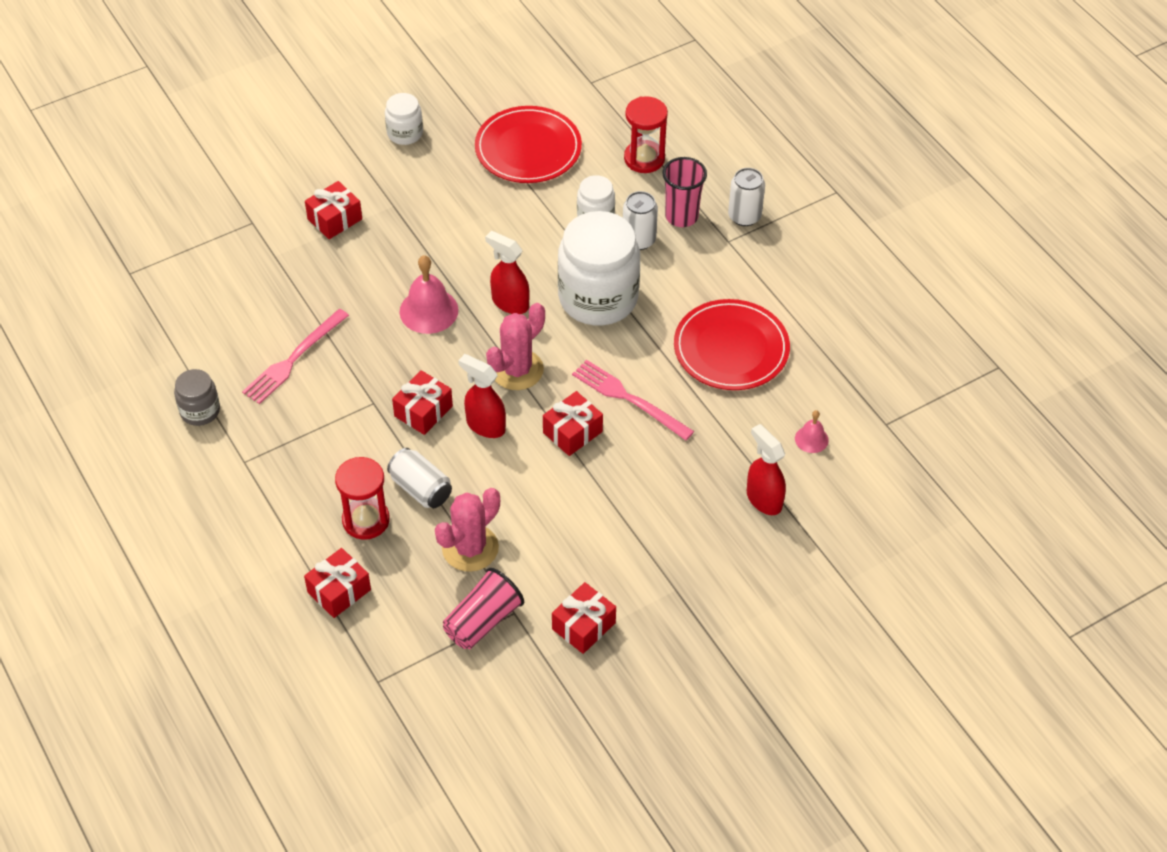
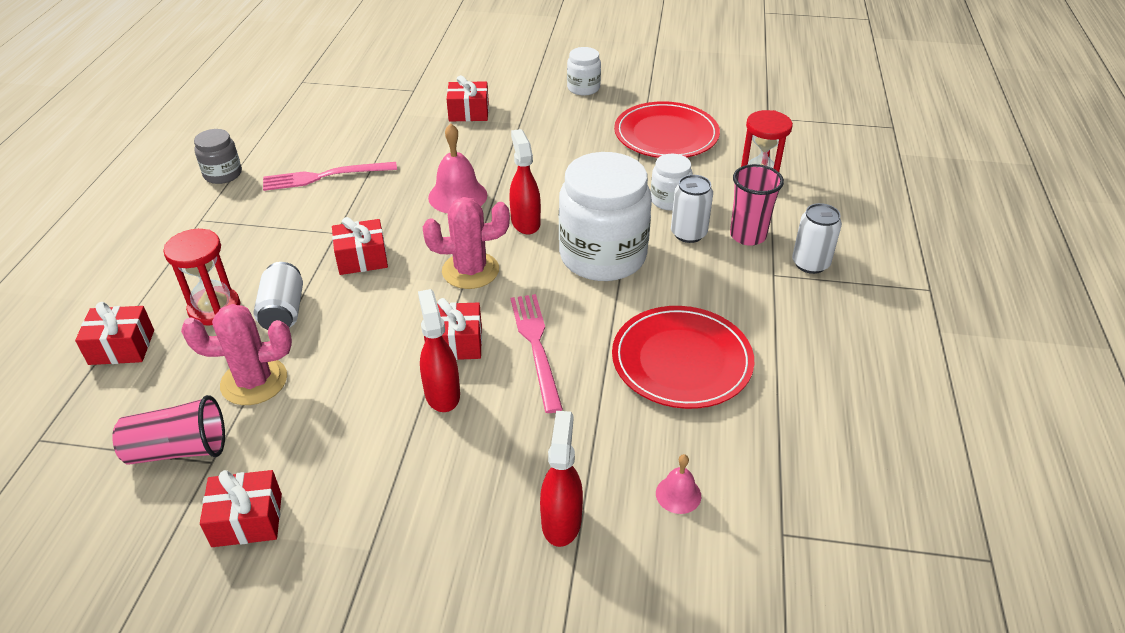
camera: 40 degrees right, 10 degrees down
(485, 425) = (393, 296): red spray bottle -> red spray bottle (442, 394)

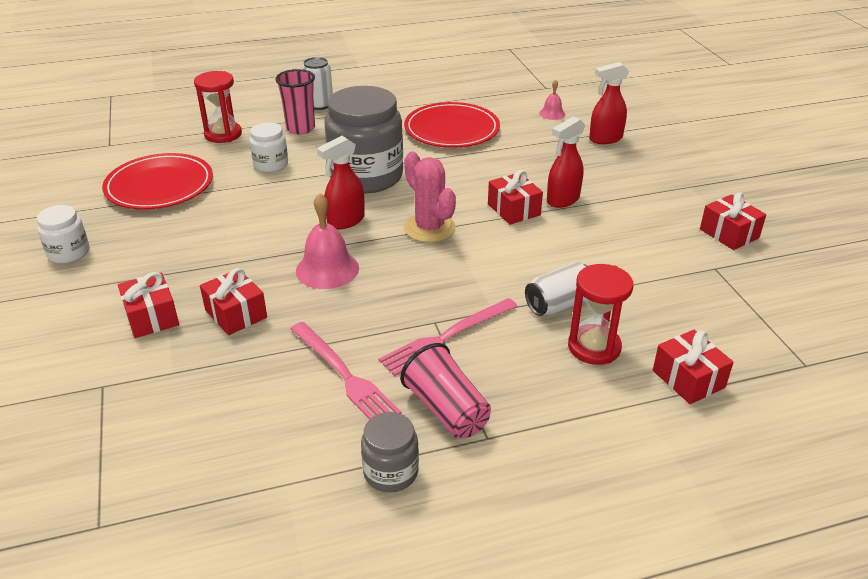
camera: 115 degrees left, 5 degrees down
(179, 450) = (726, 287): pink cup -> pink cup (446, 410)
(254, 381) = (638, 283): pink cactus -> none
(362, 258) = (459, 290): red gift -> red gift (236, 314)
(536, 346) = (486, 178): pink fork -> pink fork (446, 337)
(602, 256) = (366, 176): white jar -> grey jar
(688, 233) = (313, 149): white can -> none

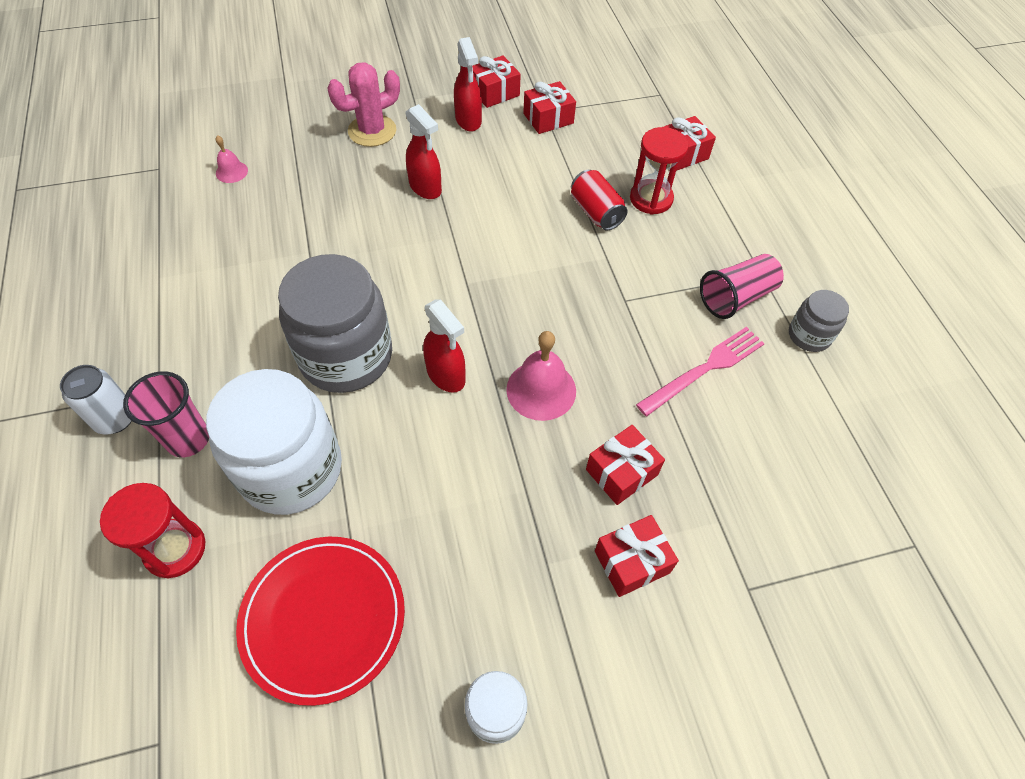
camera: 90 degrees left, 20 degrees up
(271, 165) = (291, 469): white jar -> white jar, size x2.07
(429, 228) = (468, 298): pink cactus -> pink cactus (372, 131)
(446, 337) = (646, 293): pink fork -> none
(452, 129) = (244, 266): red plate -> none
(513, 210) = (439, 227): red gift -> red gift (548, 118)
(559, 304) = (596, 212): white can -> red can
(605, 139) = (305, 138): red spray bottle -> red spray bottle (468, 121)

